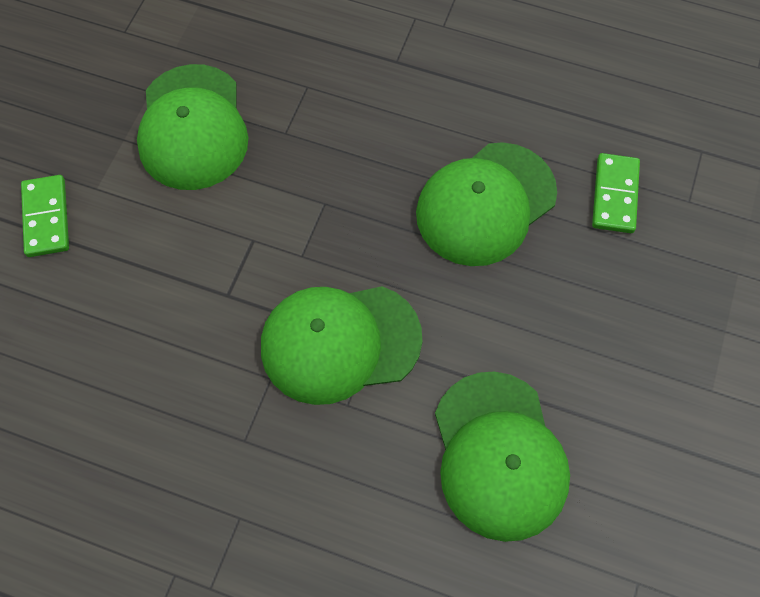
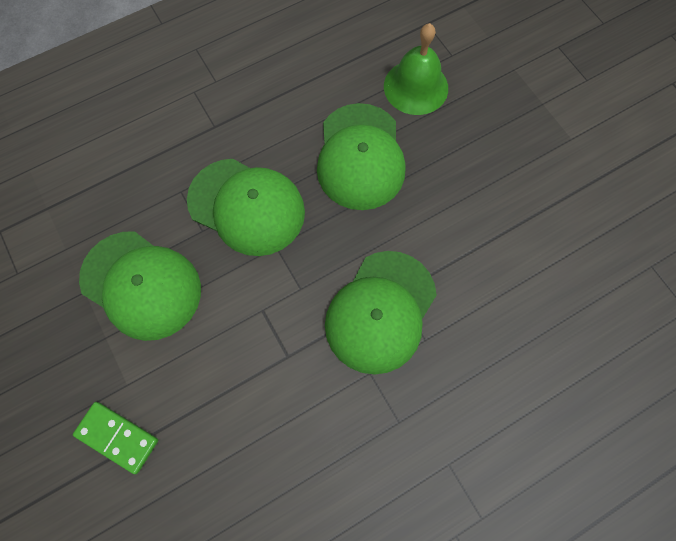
camera: 50 degrees left, 5 degrees up
(499, 455) = (525, 278): green cap -> green cap (247, 207)
(615, 195) = (416, 87): green domino -> green bell

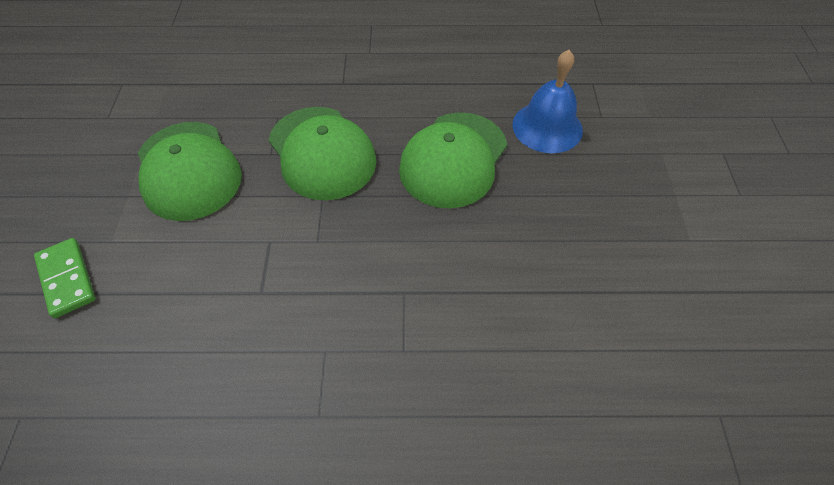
camera: 30 degrees right, 15 degrees down
(380, 312) = (377, 300): green cap -> none
(416, 87) = (547, 127): green bell -> blue bell

